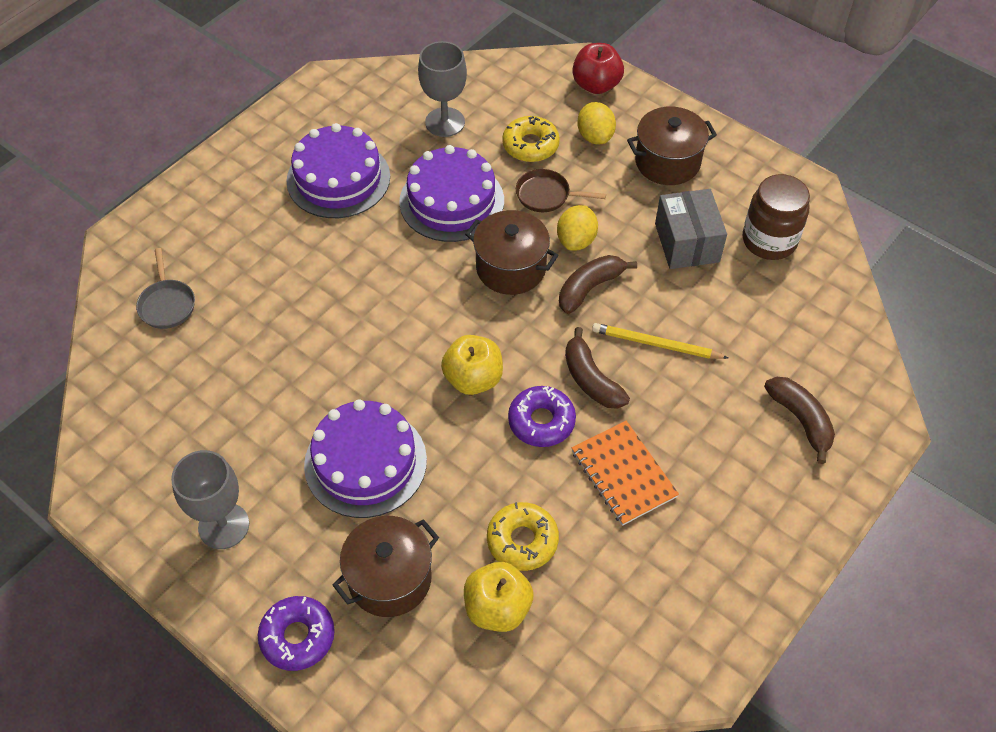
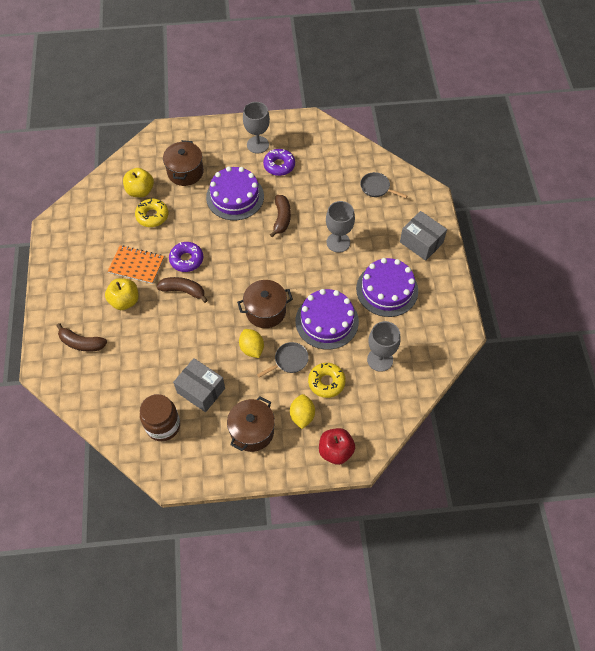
camera: 135 degrees right, 5 degrees up
(223, 195) = (421, 242): none -> grey box
(297, 636) = (196, 137): purple donut -> purple donut (279, 165)
(316, 276) = (338, 242): none -> grey goblet
(473, 379) = (229, 254): yellow apple -> yellow apple (125, 301)
(546, 195) = (289, 360): brown pan -> grey pan
(590, 288) = (223, 330): brown banana -> brown banana (281, 218)
(595, 136) = (302, 415): yellow lemon -> yellow lemon turned 60 degrees clockwise
(656, 344) = (170, 327): yellow pencil -> none

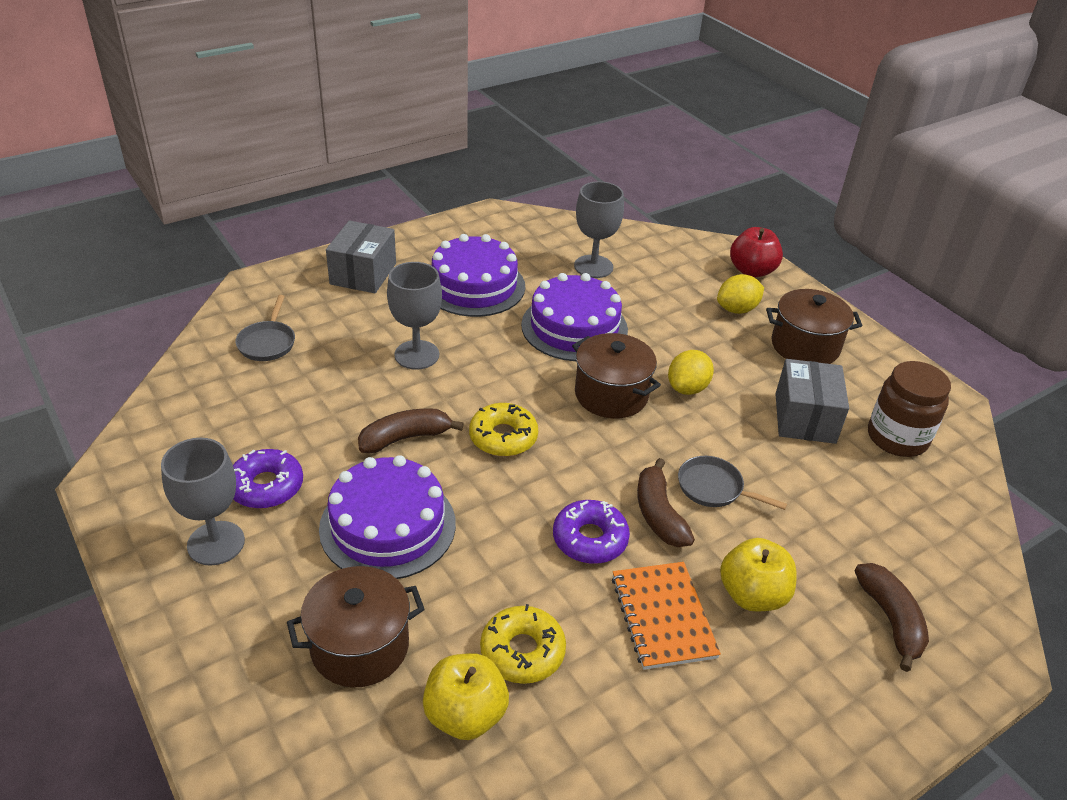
camera: 120 degrees left, 20 degrees down
(289, 360) = (670, 344): grey pan -> grey pan (714, 488)
(326, 382) = (669, 302): yellow donut -> yellow donut (503, 437)

